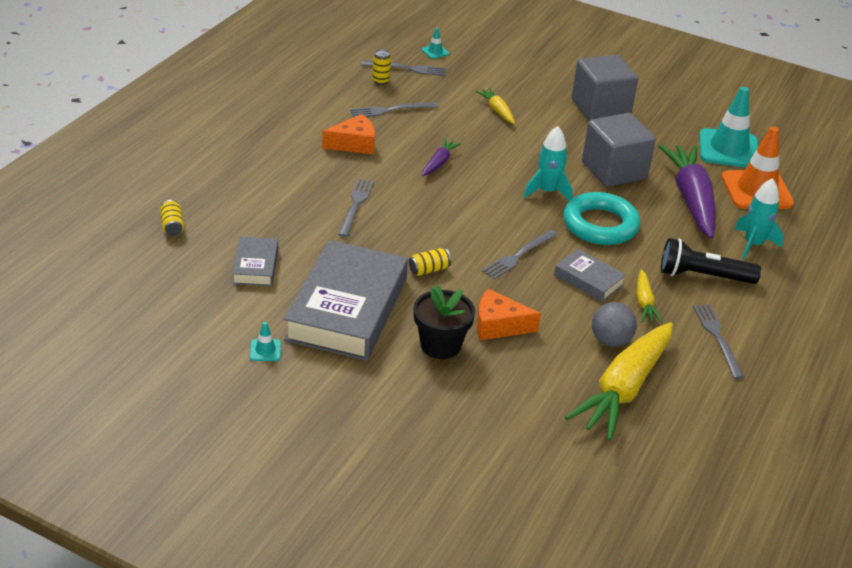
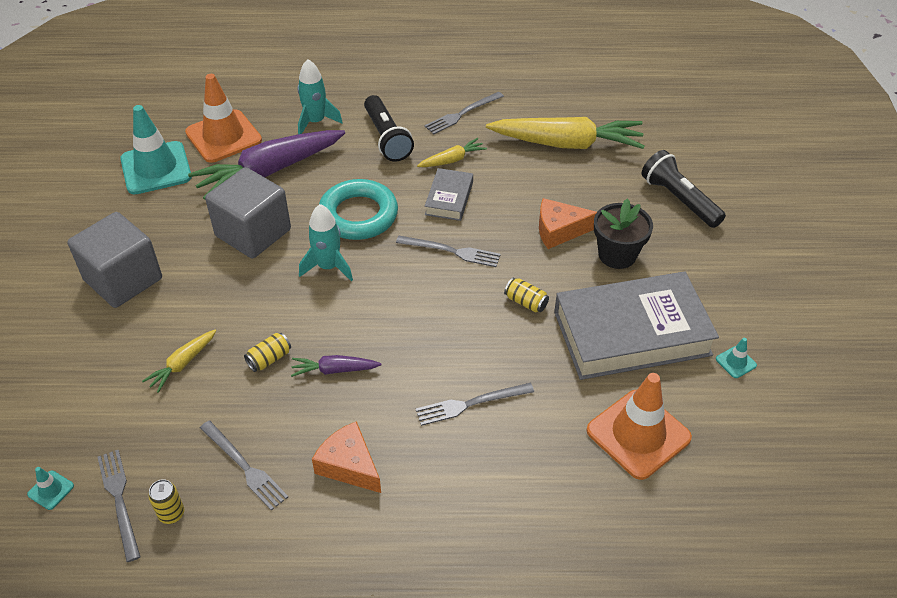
camera: 115 degrees left, 10 degrees up
(172, 226) = (645, 551): yellow can -> yellow can (269, 359)
(255, 266) = (638, 434): grey book -> orange traffic cone
(482, 426) = (679, 200): none -> black flashlight
(498, 325) = (559, 230): orange cheese -> orange cheese turned 105 degrees clockwise
(610, 341) = (518, 165): grey ball -> none

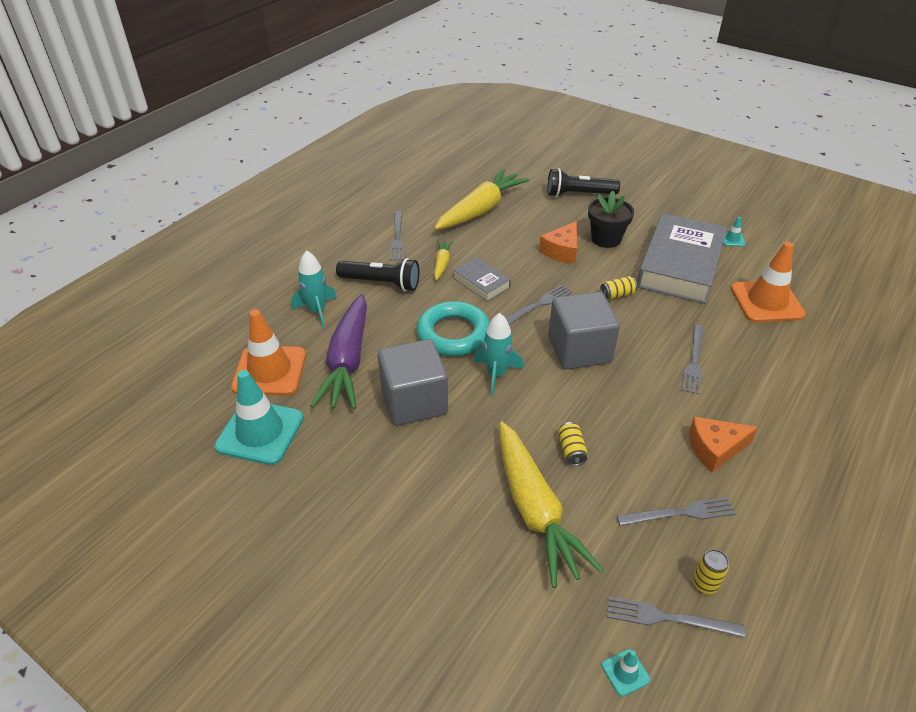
camera: 55 degrees left, 5 degrees down
(123, 279) = (390, 513): grey cube -> grey cube (579, 350)
(182, 364) = (535, 510): yellow carrot -> yellow carrot, size x2.16
(334, 370) = (612, 417): purple carrot -> none

